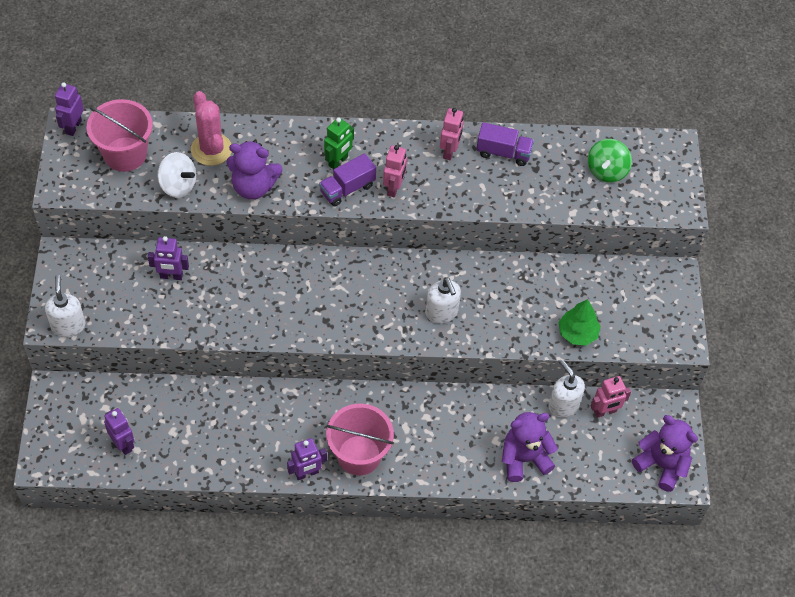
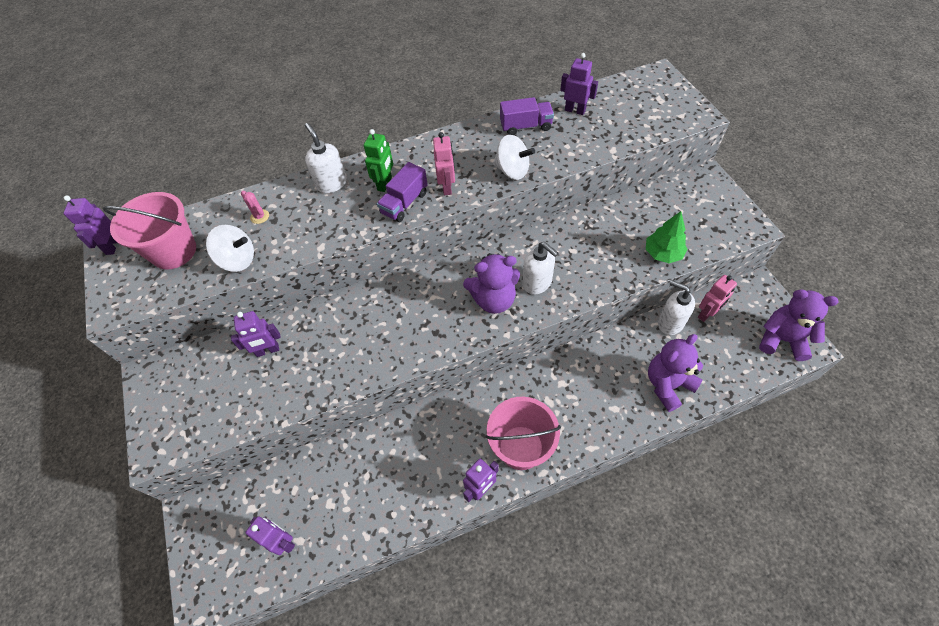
camera: 15 degrees left, 0 degrees up
(68, 325) = (175, 445): white soap dispenser -> white soap dispenser (331, 183)
(211, 149) = (259, 216): pink cactus -> pink cactus, size x0.46
(253, 187) = (314, 234): purple teddy bear -> purple teddy bear (493, 300)
(449, 151) = (479, 141): pink robot -> none
(464, 195) = (512, 170): none -> white spinning top
(562, 154) = (575, 110): none -> purple robot
(607, 171) = (619, 110): green spinning top -> none

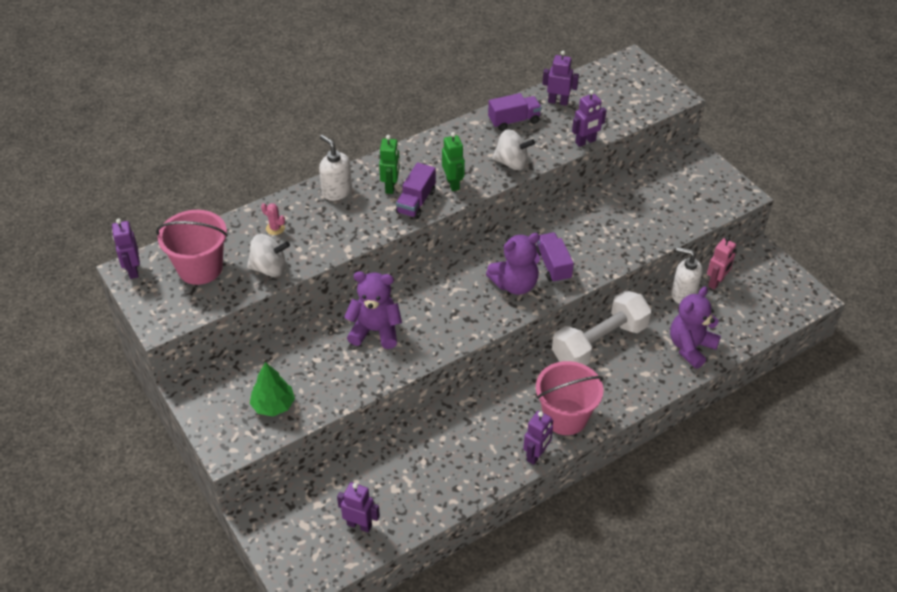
camera: 15 degrees left, 10 degrees down
(267, 350) = (306, 354): purple robot -> purple robot (585, 141)
(447, 187) = (453, 183): pink robot -> green robot
(537, 283) = (553, 265): white soap dispenser -> purple truck
(573, 366) = (599, 343): none -> white dumbbell
(662, 253) = (665, 227): green tree -> green tree (273, 405)
(782, 339) = (788, 296): purple teddy bear -> purple teddy bear (375, 331)

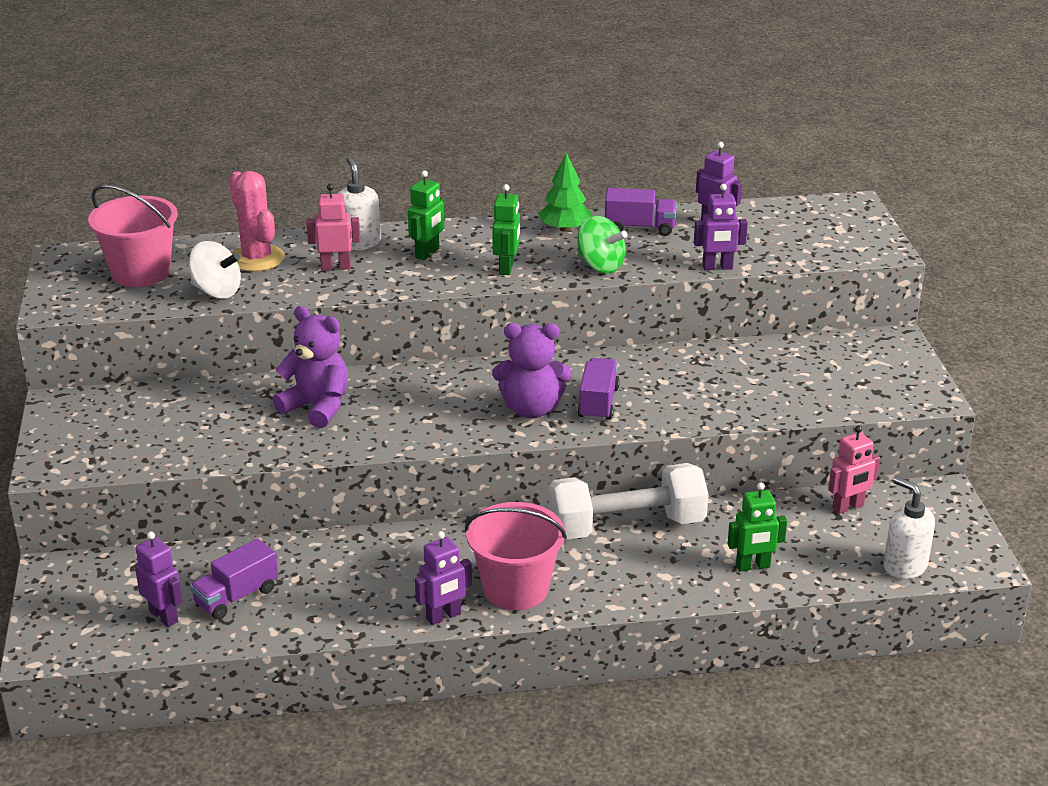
camera: 25 degrees right, 15 degrees down
(133, 270) = (68, 257): purple robot -> none
(273, 405) = (136, 442): green tree -> green tree (565, 228)
(275, 228) = (257, 258): pink cactus -> pink cactus, size x2.19
(337, 219) = (336, 267): none -> pink robot
(416, 202) = (445, 274): purple truck -> purple truck (236, 596)
(512, 163) = (600, 266): white spinning top -> green spinning top
(683, 294) = (788, 507): white soap dispenser -> white soap dispenser (904, 566)
(690, 347) = (753, 566): purple teddy bear -> green robot

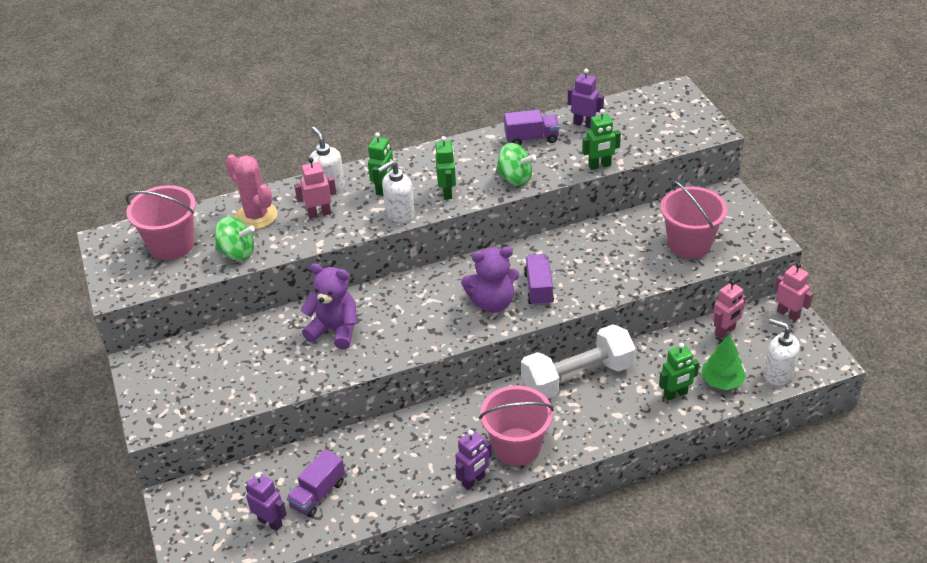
camera: 10 degrees left, 10 degrees up
(216, 291) = (237, 253): white spinning top -> green spinning top
(436, 281) = (399, 214): none -> white soap dispenser
(565, 228) = (477, 148): green tree -> green tree (721, 381)
(717, 267) = (599, 166): purple robot -> green robot
(820, 385) = (689, 244): none -> pink bucket
(944, 501) = (788, 314): none -> pink robot

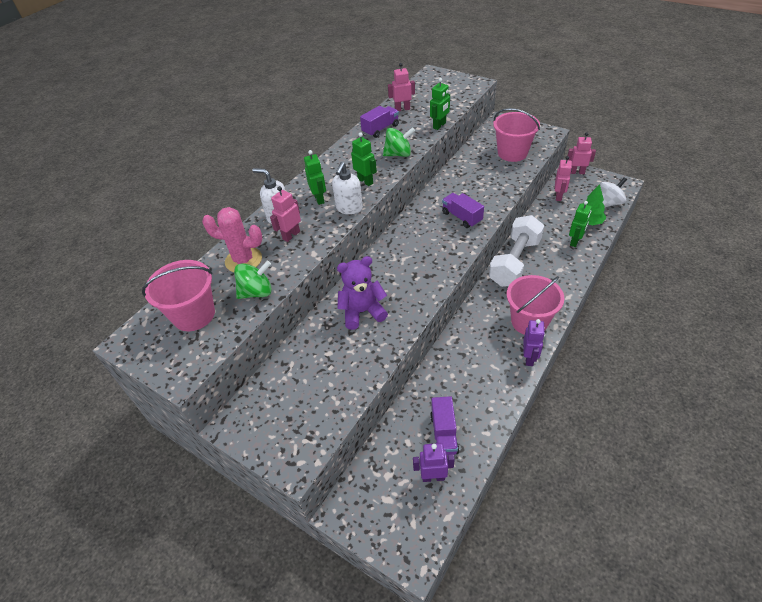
camera: 35 degrees left, 5 degrees up
(492, 303) = (444, 239): purple teddy bear -> none
(584, 124) = (402, 109): purple robot -> pink robot
(777, 374) = (609, 203): white soap dispenser -> white spinning top

